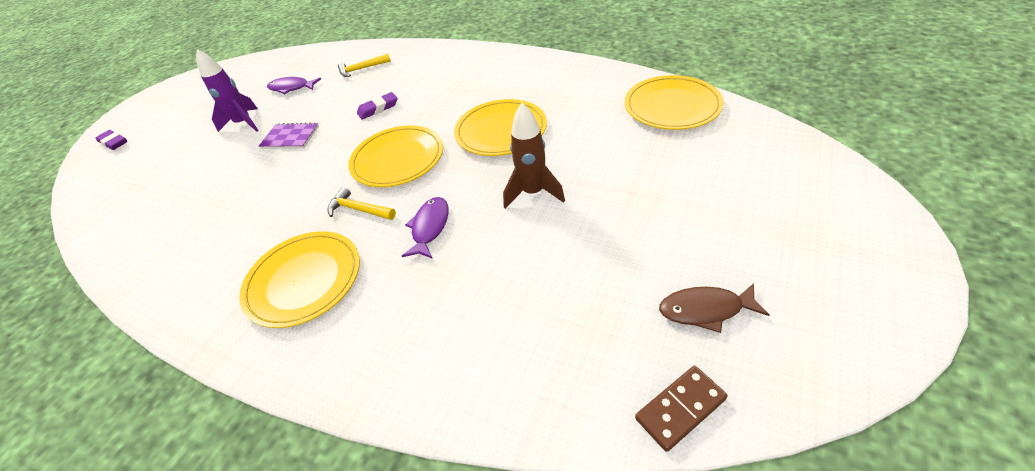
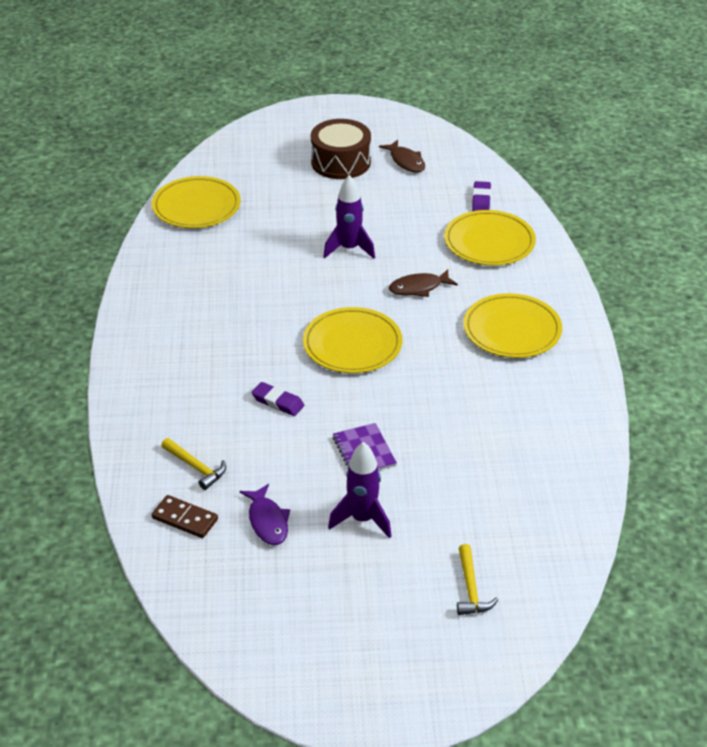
camera: 125 degrees left, 5 degrees down
(114, 142) = (473, 653): purple eraser -> purple eraser (481, 200)
(359, 209) = (427, 337): yellow hammer -> yellow hammer (471, 588)
(430, 227) = (419, 288): purple fish -> brown fish
(501, 131) = (277, 293): yellow plate -> yellow plate (489, 242)
(533, 193) = (349, 249): brown rocket -> purple rocket
(680, 408) = (471, 160): brown domino -> brown domino (185, 519)
(726, 234) = (341, 162): none -> brown drum

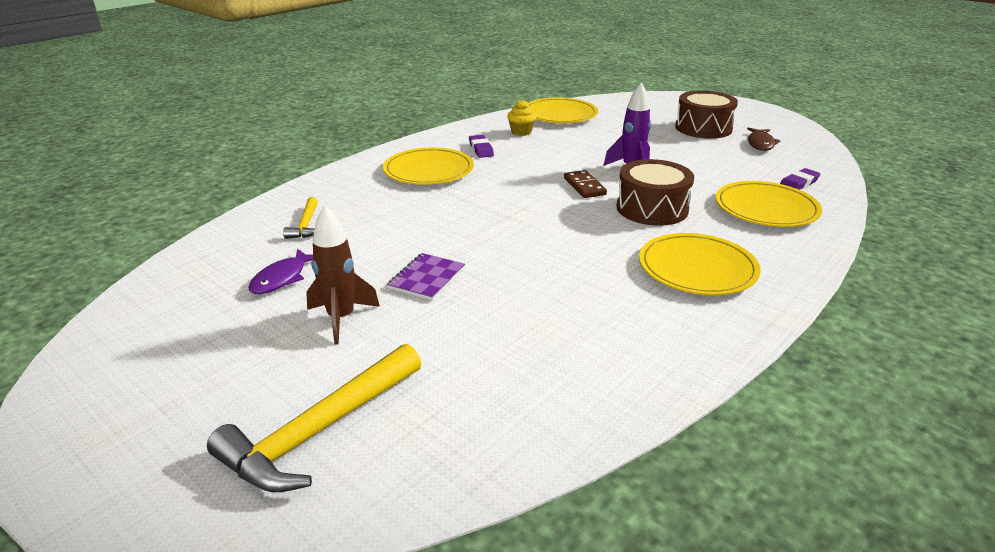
camera: 45 degrees right, 10 degrees down
(185, 519) = (242, 246): brown domino -> brown domino (584, 186)
(198, 251) = (521, 132): none -> yellow cupcake
(278, 402) = (424, 220): purple eraser -> purple eraser (481, 149)
(352, 344) = (538, 215): yellow plate -> yellow plate (428, 170)
(362, 519) = (341, 319): purple rocket -> brown rocket
(419, 288) = (652, 208): brown fish -> brown drum
(471, 588) = (320, 430): yellow hammer -> yellow hammer, size x1.95

